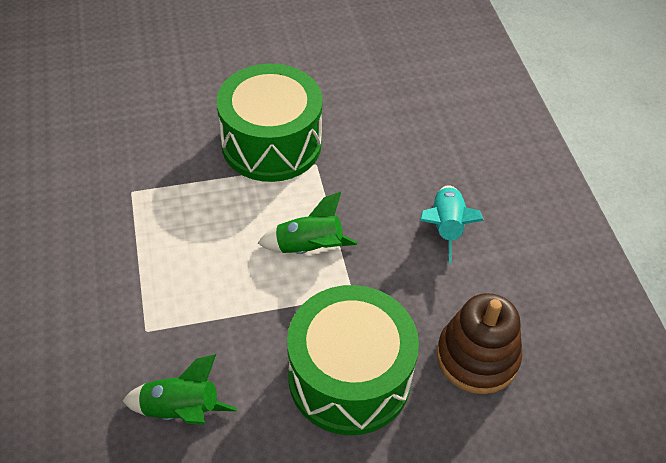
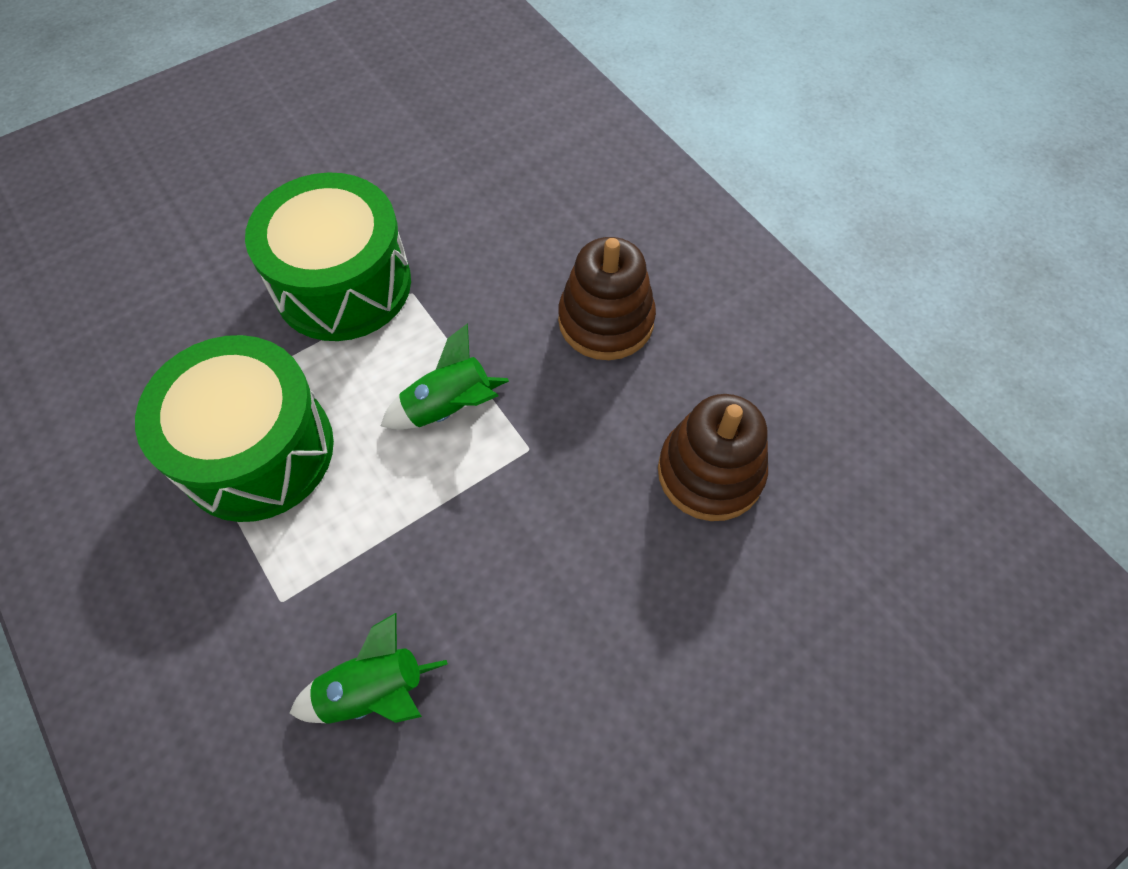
camera: 20 degrees left, 10 degrees up
(349, 377) = (570, 559): green drum -> green drum (257, 451)
(446, 228) = (606, 321): turquoise rocket -> brown stacking toy

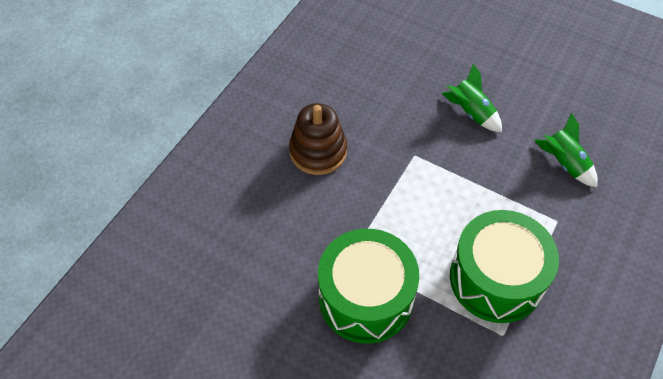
camera: 115 degrees left, 5 degrees down
(449, 408) = (414, 200): green rocket -> green rocket (471, 112)
(710, 472) = (382, 81): brown stacking toy -> none

